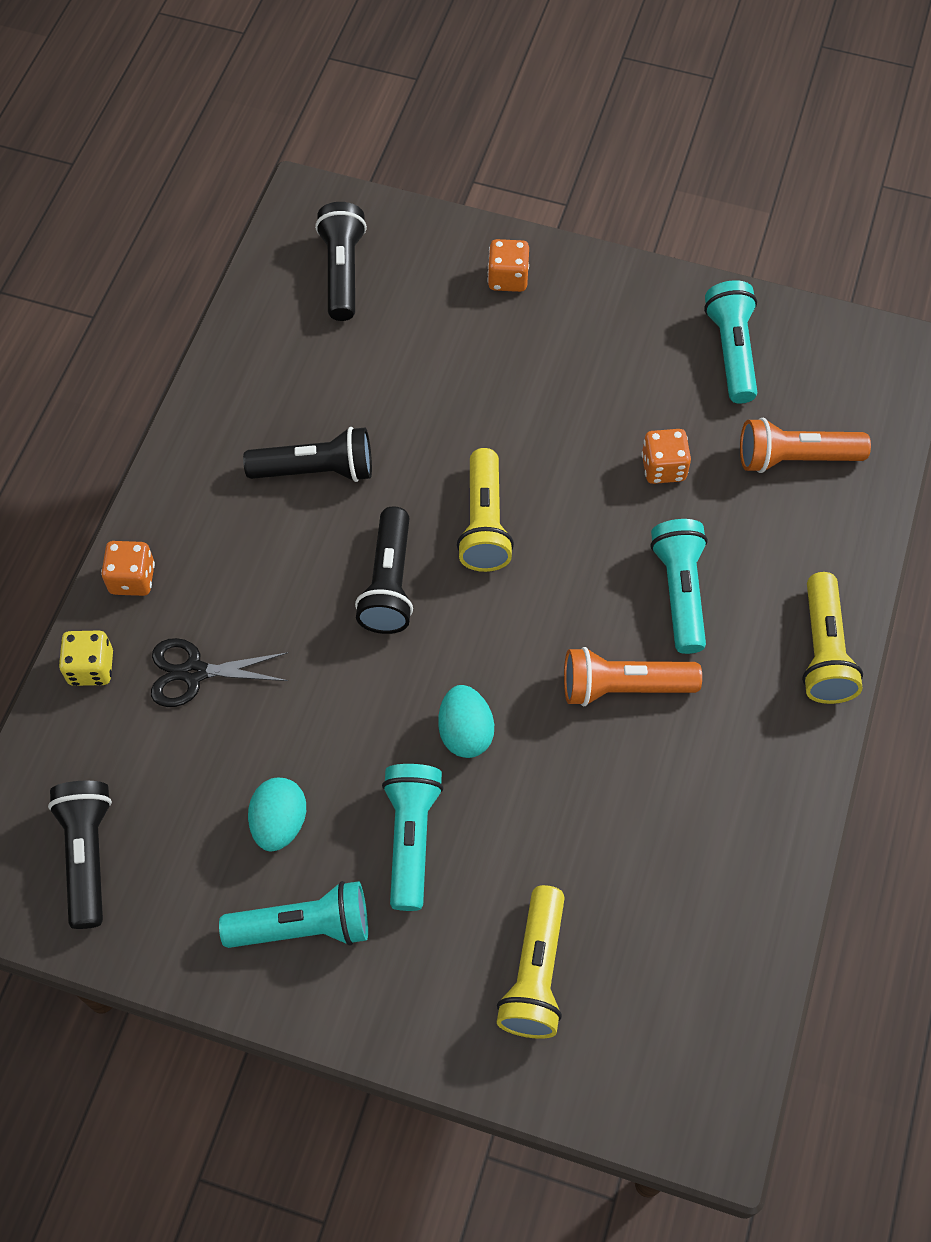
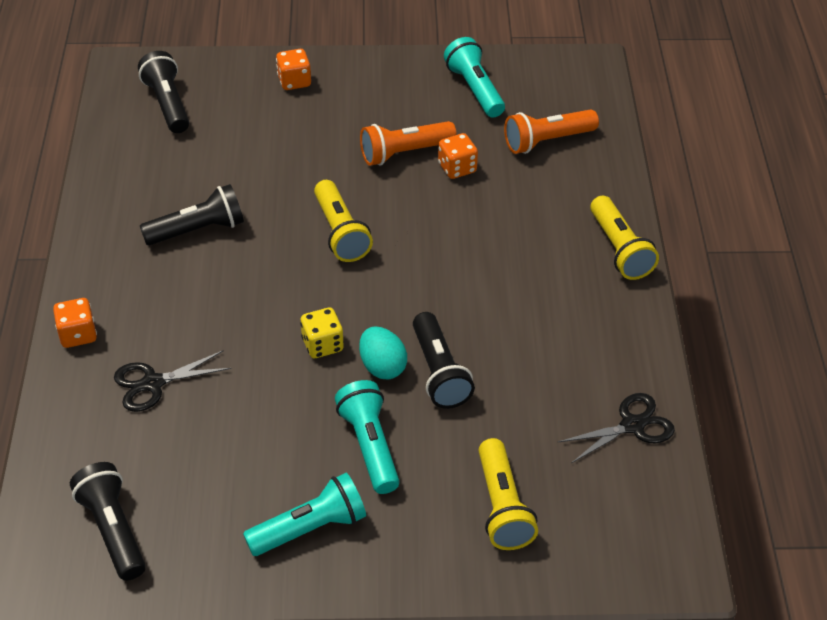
camera: 20 degrees left, 15 degrees down
(91, 668) = (67, 402): yellow dice -> yellow dice (322, 345)
(279, 823) = (262, 464): turquoise egg -> none
(389, 583) = (284, 287): black flashlight -> black flashlight (439, 372)
(623, 687) = (487, 307): orange flashlight -> orange flashlight (404, 153)
(679, 592) = (502, 239): turquoise flashlight -> none
(736, 912) = (632, 425): none -> black scissors

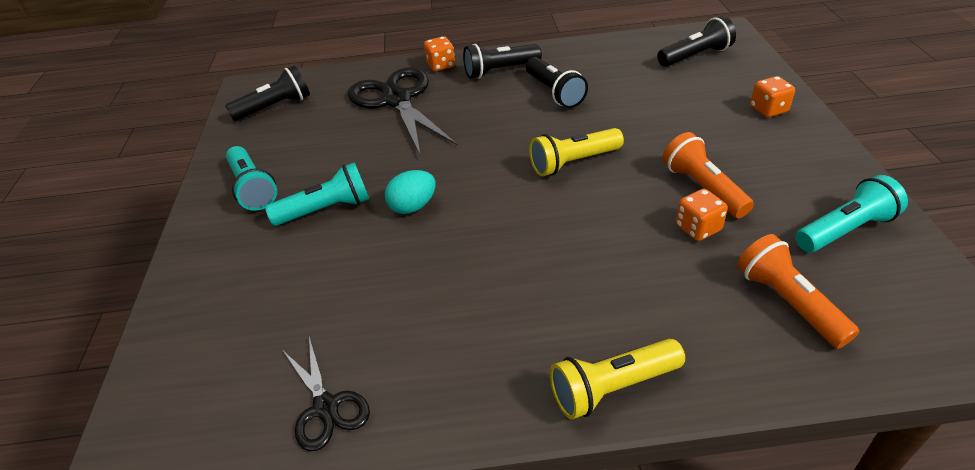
camera: 90 degrees right, 5 degrees down
(153, 383) = (397, 100): black scissors -> black scissors, size x1.87
(322, 345) = (437, 170): yellow dice -> none
(439, 372) = (406, 243): black flashlight -> black flashlight (500, 71)
(502, 507) = (244, 300): yellow flashlight -> none

